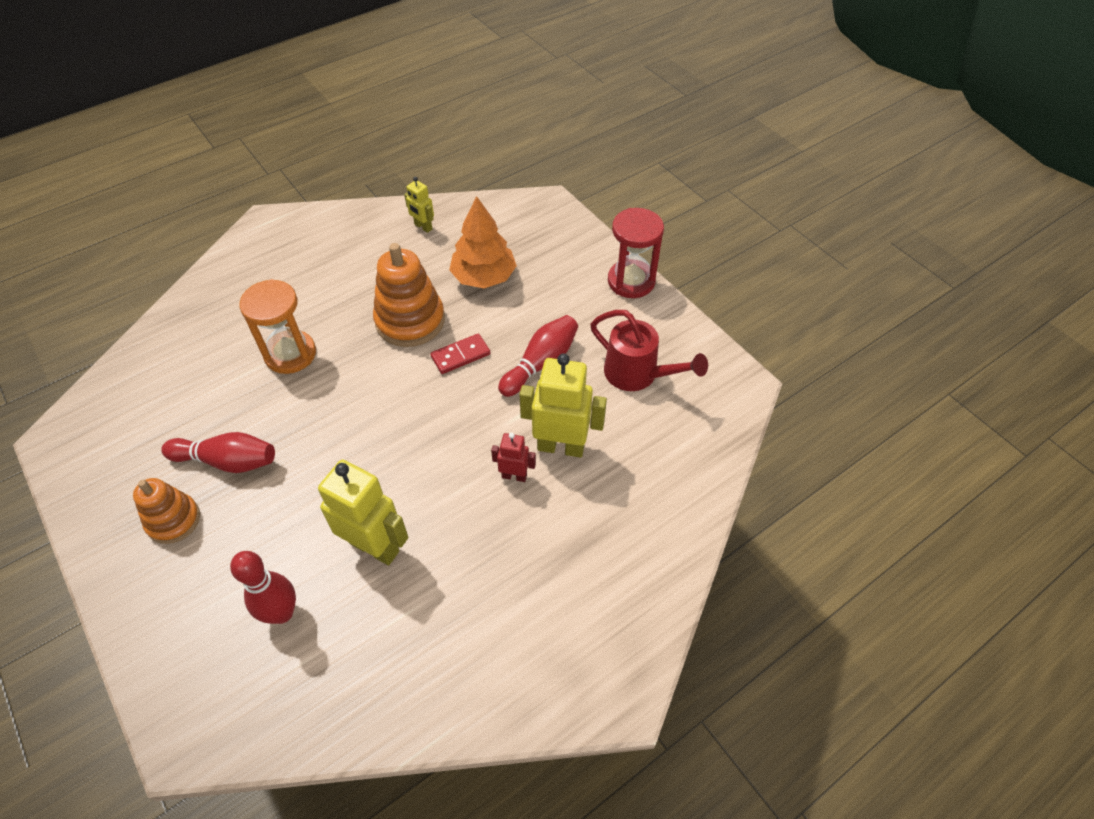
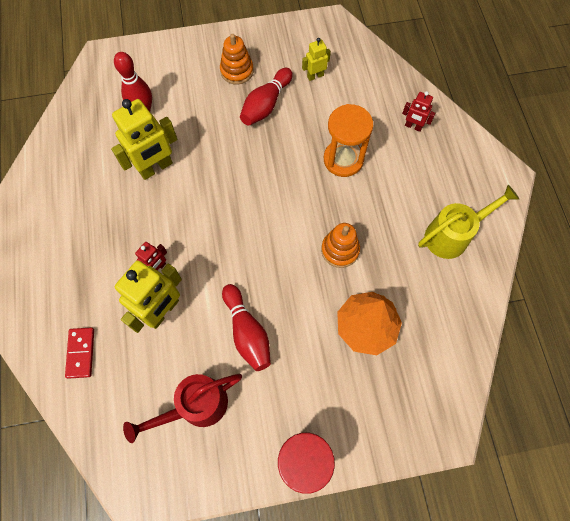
camera: 115 degrees right, 15 degrees up
(221, 307) = (413, 126): none -> red robot
(353, 243) = (452, 235): none -> yellow watering can
(410, 321) = (340, 250): orange stacking toy -> orange stacking toy, size x0.63
(423, 227) = (453, 299): yellow robot -> yellow robot (315, 76)
(460, 355) = (285, 274): red domino -> red domino (81, 353)

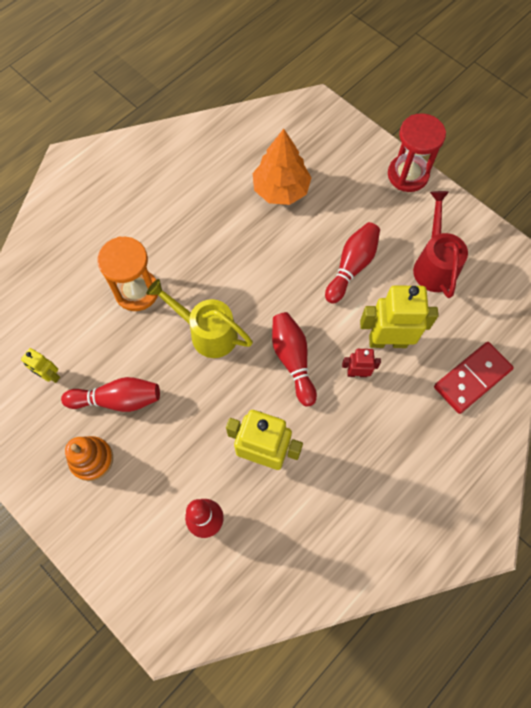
camera: 125 degrees left, 0 degrees up
(81, 353) = (472, 378): red domino -> red domino, size x1.50
(195, 406) = (434, 265): red watering can -> red watering can turned 120 degrees counterclockwise
(204, 230) = (292, 360): none -> red bowling pin
(340, 250) = (230, 243): orange stacking toy -> none
(413, 126) = (60, 254): red robot -> none
(452, 235) = (156, 172): yellow watering can -> yellow watering can (207, 332)

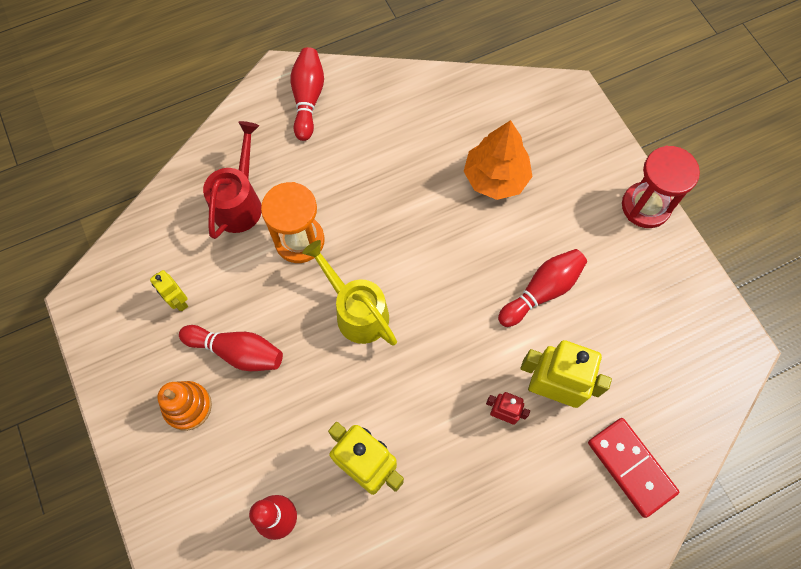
camera: 20 degrees right, 0 degrees up
(292, 360) = (437, 374): red bowling pin -> red bowling pin (308, 99)
(434, 265) = (637, 320): red watering can -> red watering can (240, 202)
(472, 378) = (631, 467): red domino -> red domino turned 75 degrees clockwise

